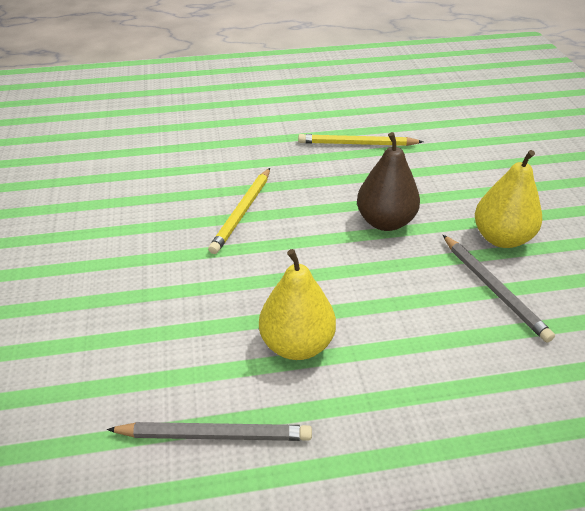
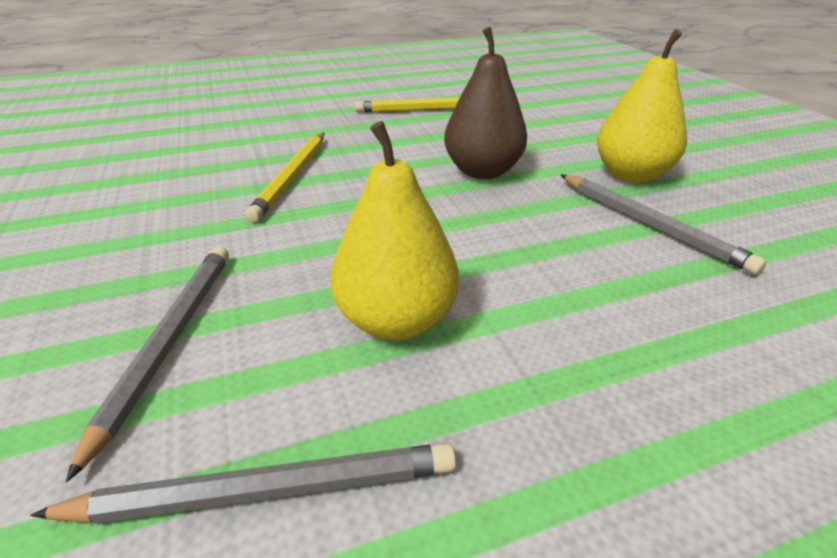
camera: 10 degrees left, 5 degrees down
(163, 341) = (169, 342): none -> grey pencil

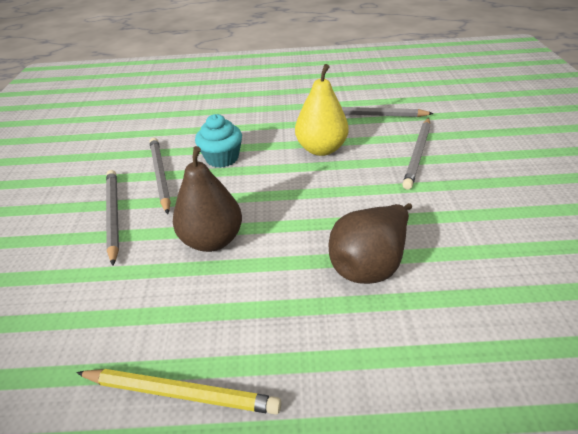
camera: 160 degrees left, 5 degrees up
(292, 177) = (369, 263): yellow pencil -> brown pear
(585, 267) = (222, 158): none -> turquoise cupcake
(631, 175) = (113, 215): yellow pear -> grey pencil

